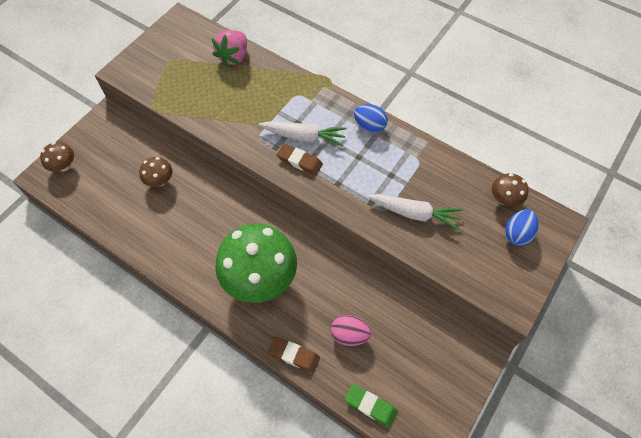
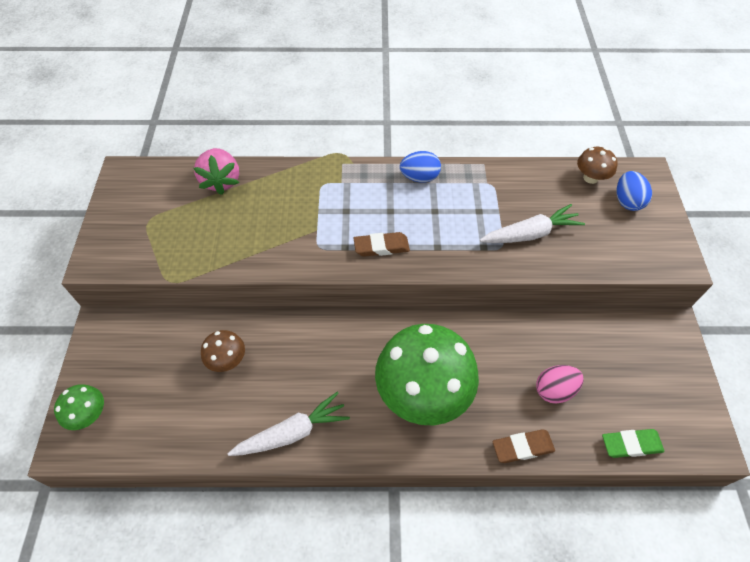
camera: 35 degrees left, 5 degrees down
(64, 166) = (89, 414): brown mushroom -> green mushroom
(303, 137) = (364, 221): white carrot -> white carrot (292, 432)

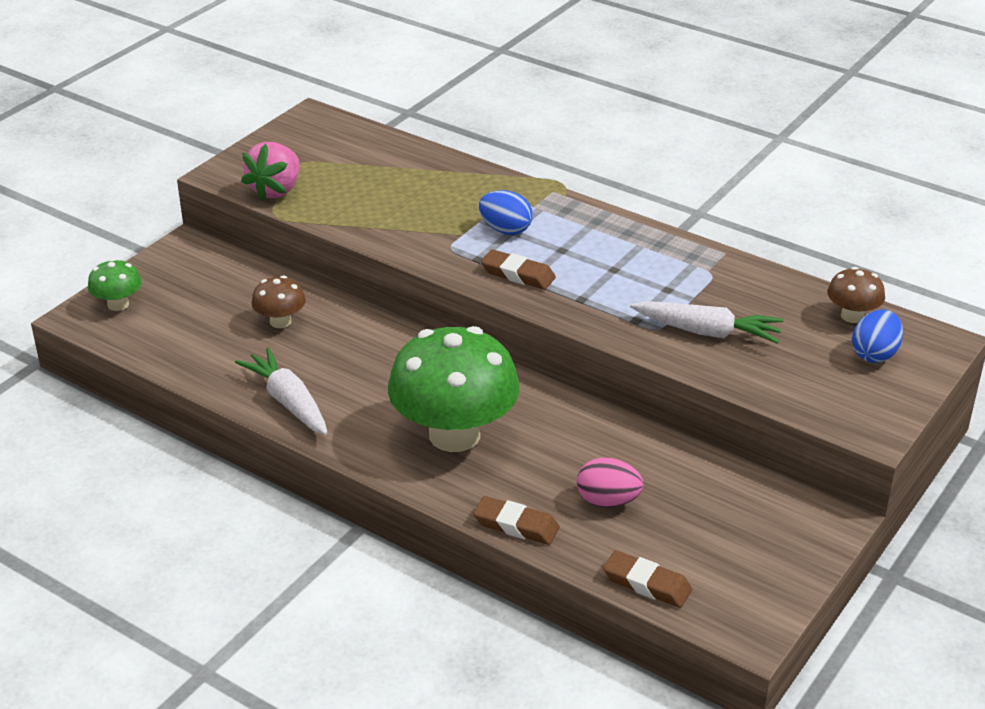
camera: 35 degrees right, 20 degrees down
(221, 181) = (404, 158): pink strawberry -> pink strawberry (276, 190)
(292, 432) = (288, 402): white carrot -> white carrot turned 135 degrees counterclockwise
(419, 177) = (630, 235): blue egg -> blue egg (505, 230)
(631, 444) = (647, 584): green eraser -> brown eraser

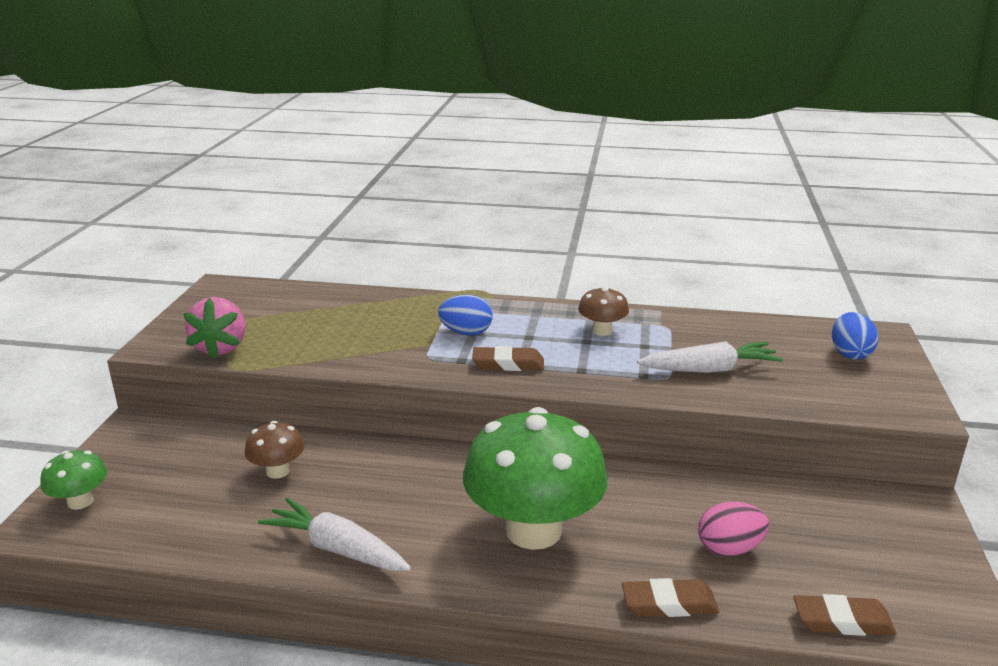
camera: 25 degrees left, 10 degrees down
(852, 316) = (802, 331): brown mushroom -> brown mushroom (602, 331)

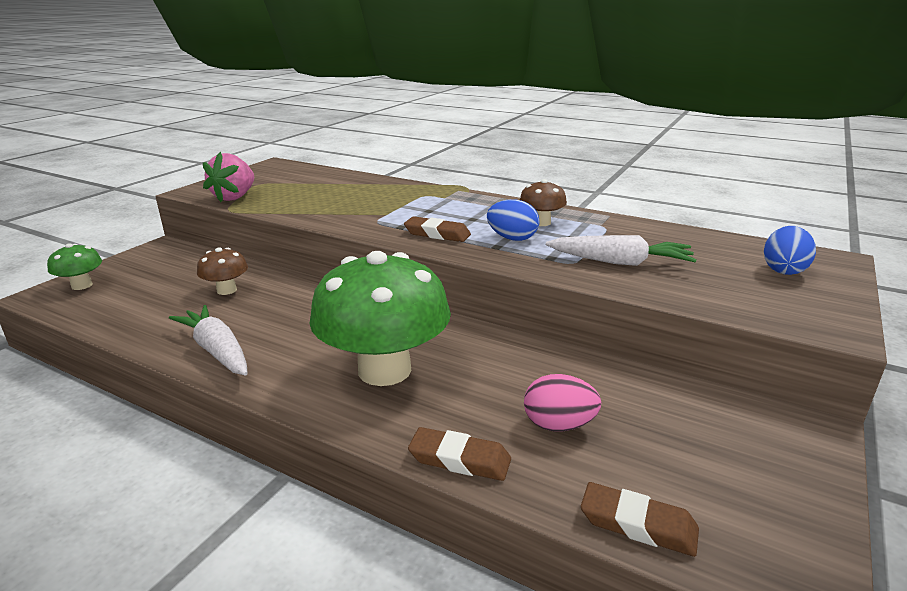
camera: 20 degrees right, 0 degrees up
(466, 333) = (423, 210): blue egg -> blue egg (512, 238)

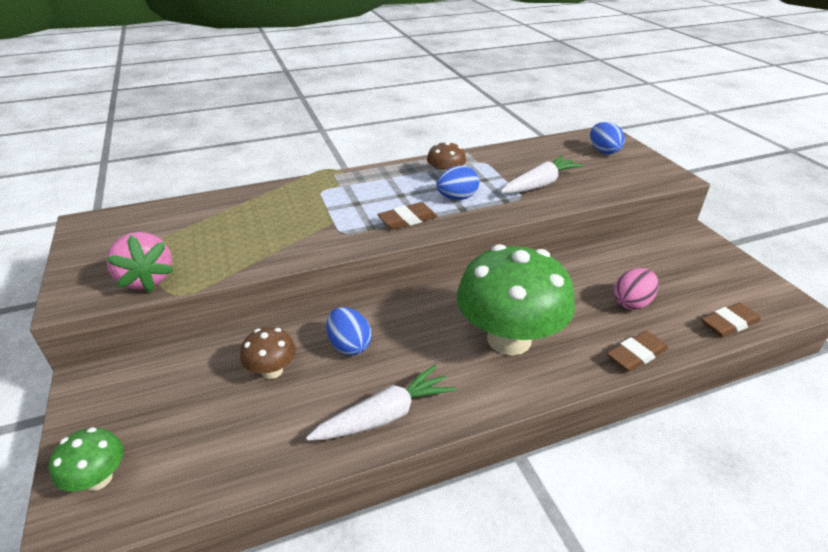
camera: 50 degrees left, 10 degrees up
(217, 350) = (384, 415): white carrot -> white carrot turned 150 degrees clockwise
(287, 304) = (349, 345): none -> blue egg

